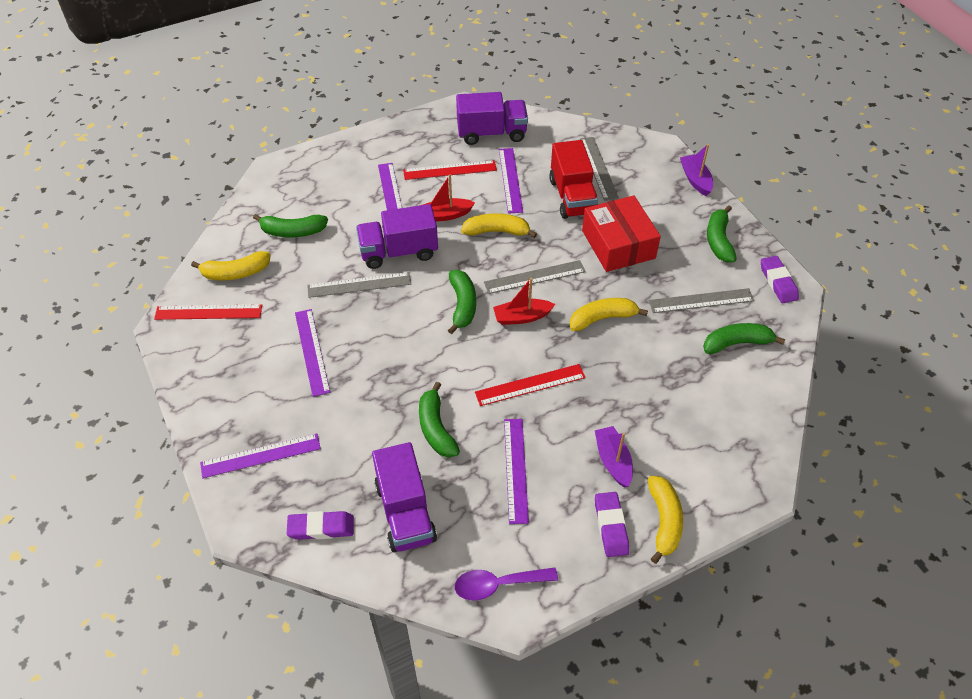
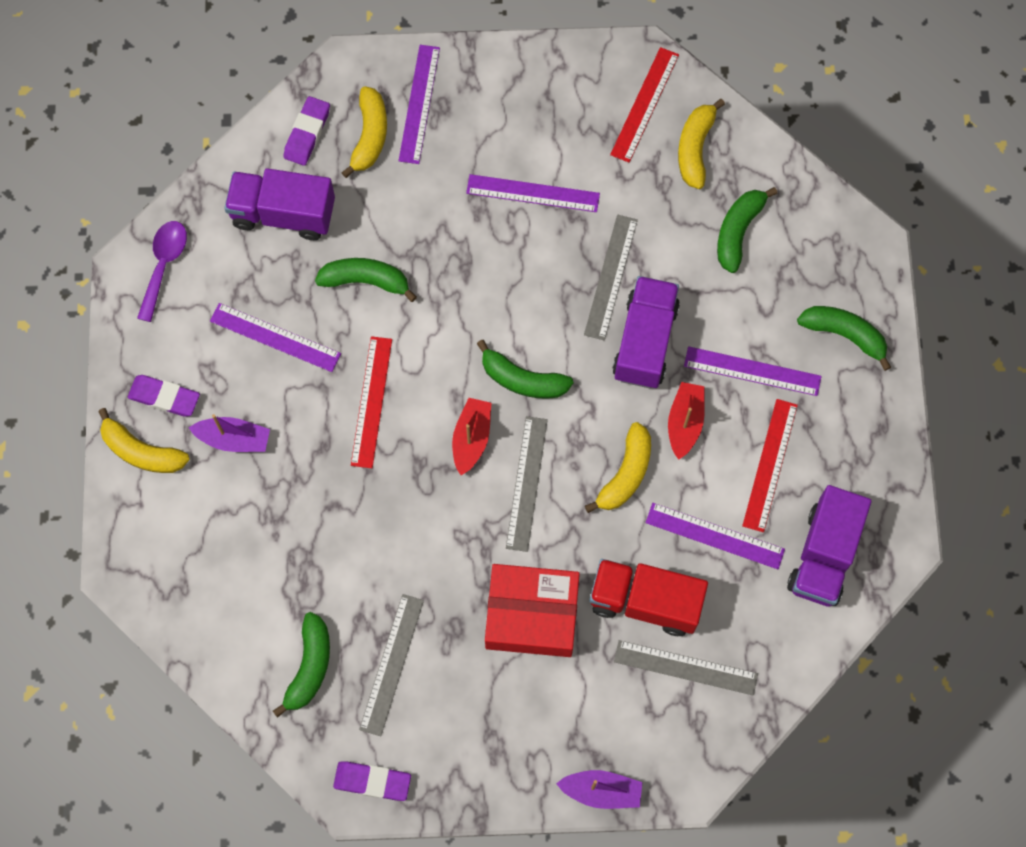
camera: 115 degrees right, 20 degrees up
(602, 318) = (423, 530): yellow banana -> yellow banana (370, 136)
(718, 240) = (477, 750): green banana -> green banana (844, 335)

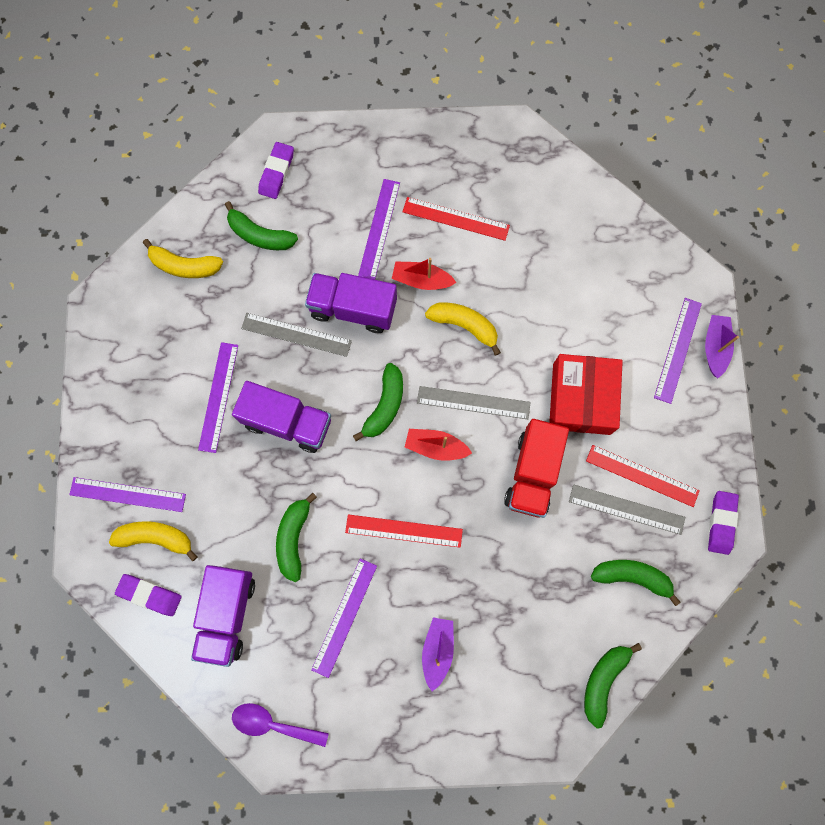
camera: 90 degrees left, 5 degrees up
(141, 451) = (449, 734): yellow banana -> none
(164, 397) = (399, 716): purple eraser -> purple eraser (276, 172)
(644, 104) = (141, 305): red ruler -> red ruler (642, 476)
(645, 602) = (567, 313): red truck -> red truck (532, 473)
(685, 668) = (617, 284): grey ruler -> none
(714, 536) = (513, 260): purple ruler -> purple ruler (678, 350)
(824, 555) = (526, 183): purple truck -> purple truck (287, 422)
(844, 335) = (350, 160): green banana -> green banana (603, 680)

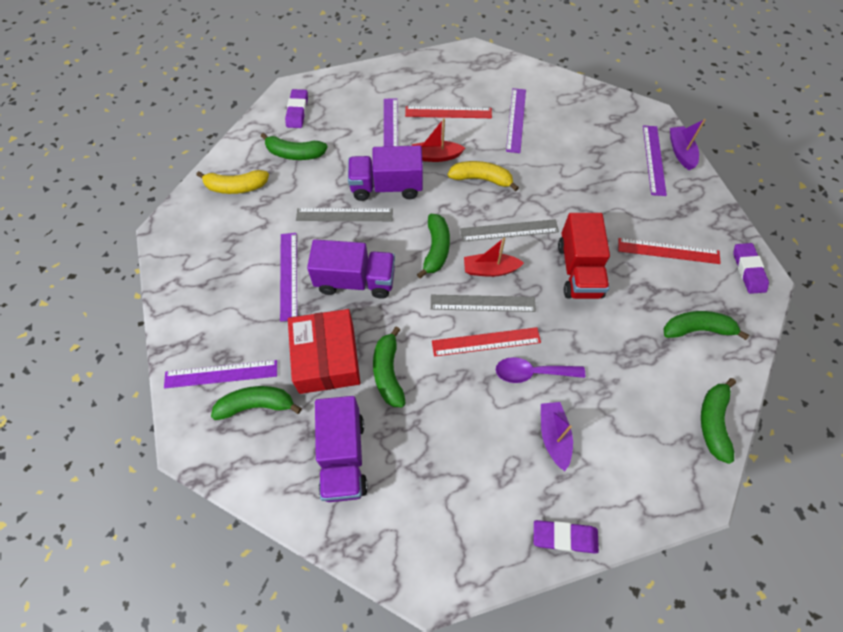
camera: 15 degrees left, 15 degrees down
(150, 595) = (261, 459): purple eraser -> purple eraser (564, 537)
(156, 538) = (257, 405): yellow banana -> green banana
(273, 724) = (418, 551): purple spoon -> purple spoon (532, 372)
(344, 617) = (457, 429): purple ruler -> purple ruler (516, 120)
(581, 399) = (595, 208): red box -> red box (326, 358)
(626, 509) = (667, 278): grey ruler -> grey ruler (482, 303)

